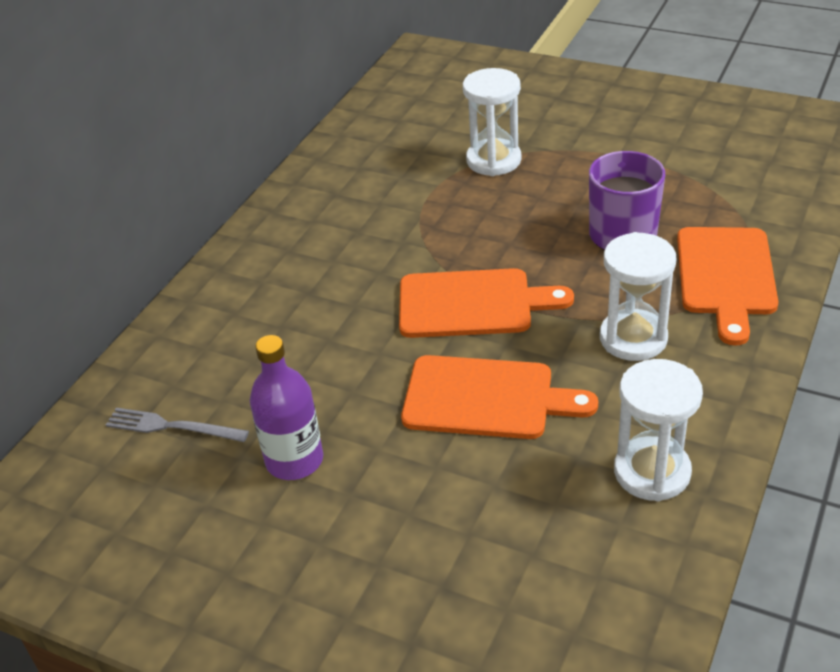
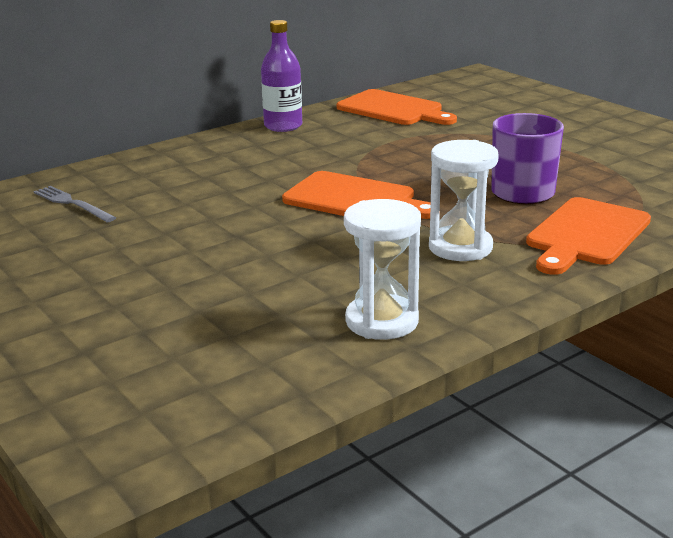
camera: 25 degrees right, 15 degrees down
(294, 460) = (127, 240): purple bottle -> purple bottle (283, 126)
(486, 398) = (301, 247): orange cutting board -> orange cutting board (393, 109)
(493, 160) = (465, 134): white hourglass -> none

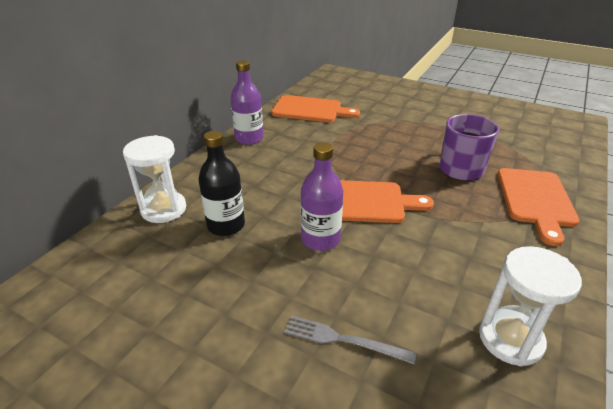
camera: 25 degrees left, 10 degrees up
(72, 204) = (141, 265): grey fork -> grey fork (343, 340)
(181, 191) = (226, 225): none -> black bottle
(268, 218) = (320, 239): none -> purple bottle
(460, 247) = (478, 234): white hourglass -> white hourglass (164, 209)

